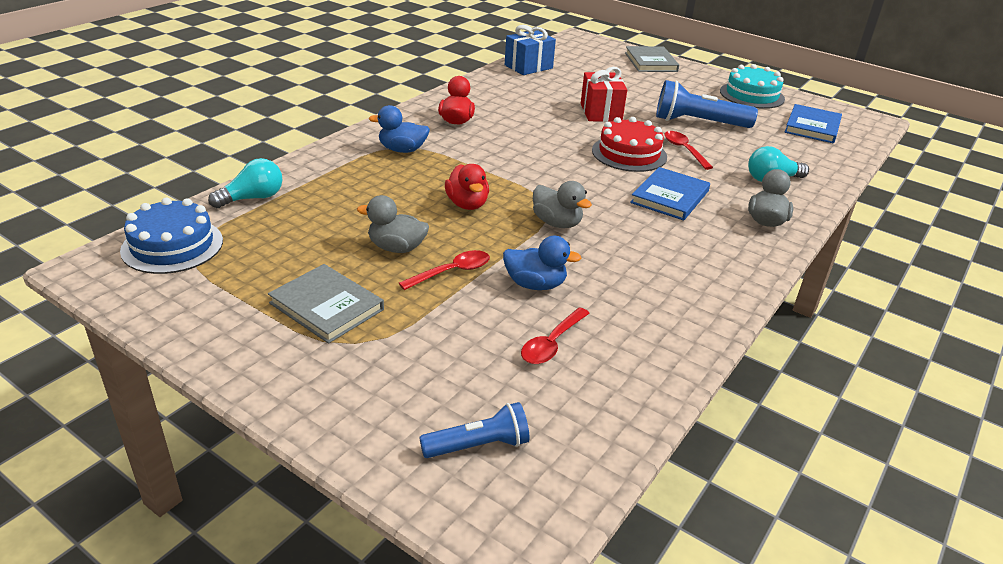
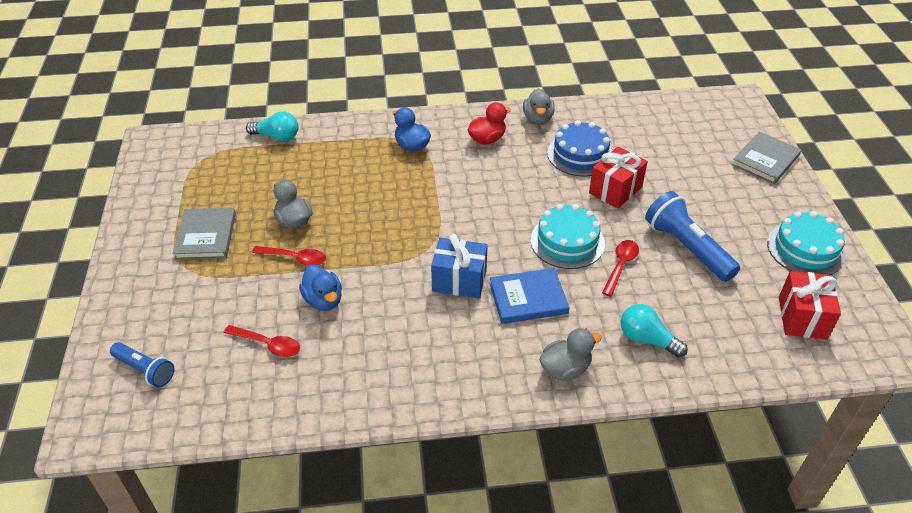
camera: 50 degrees right, 10 degrees up
(172, 245) = (199, 148): blue cake -> blue cake (580, 154)
(467, 204) = (381, 215): red duck -> none
(528, 67) = (634, 112): blue gift -> blue gift (459, 280)
(552, 343) = (268, 344): red spoon -> red spoon turned 150 degrees counterclockwise
(557, 223) = (411, 266): grey duck -> grey duck (537, 119)
(629, 153) = (567, 242): red cake -> turquoise cake
(812, 127) = (802, 318): blue book -> red gift

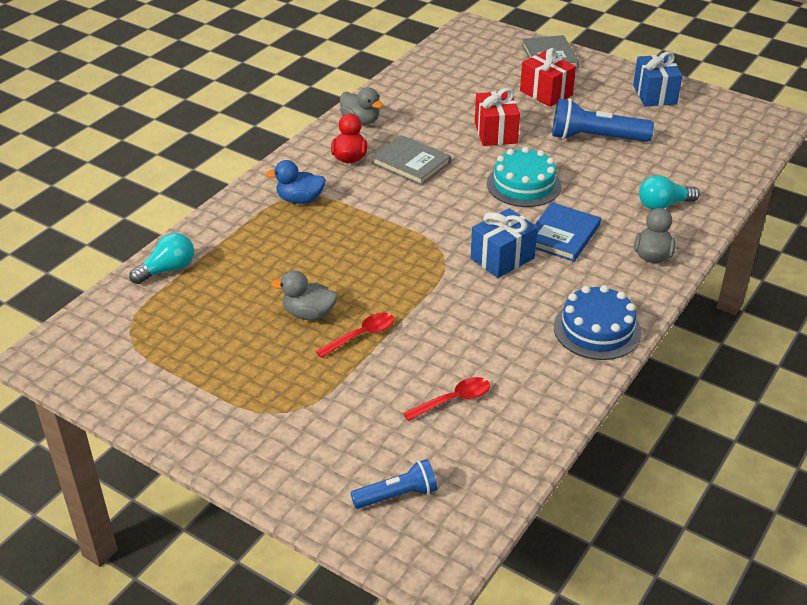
camera: 50 degrees left, 5 degrees down
(206, 236) = (256, 379): grey book -> grey book (411, 163)
(323, 300) = (436, 343): blue duck -> none
(580, 154) = (433, 125): blue cake -> blue cake (597, 329)
(620, 266) = (579, 175): red spoon -> none
(802, 318) = (713, 133): red gift -> red gift (546, 93)
(805, 249) = (654, 95): turquoise cake -> blue gift

